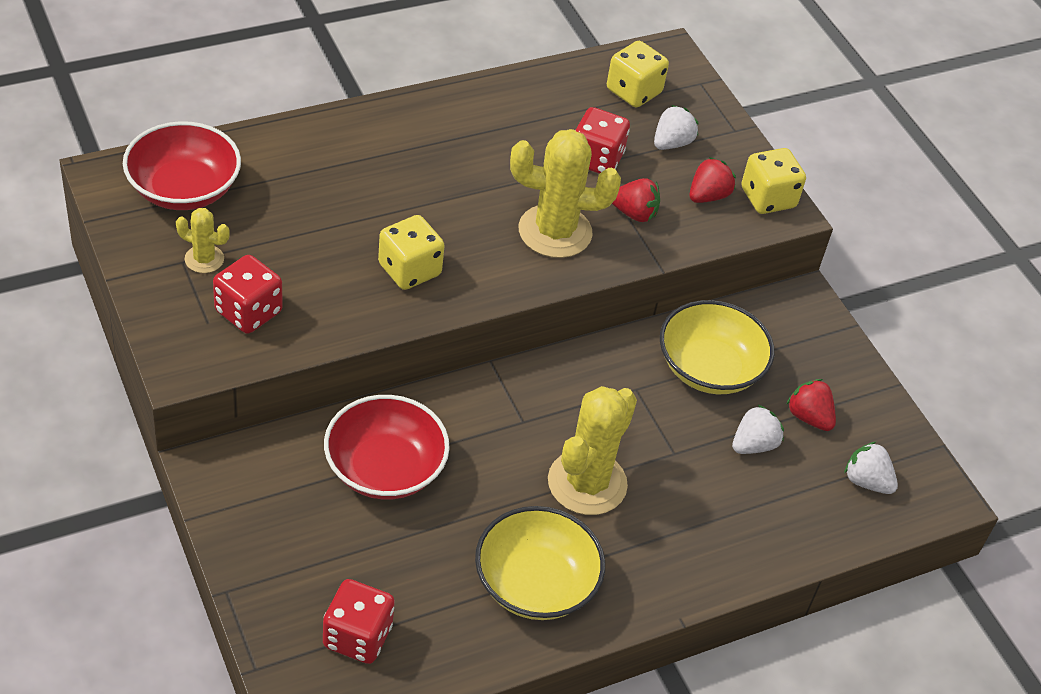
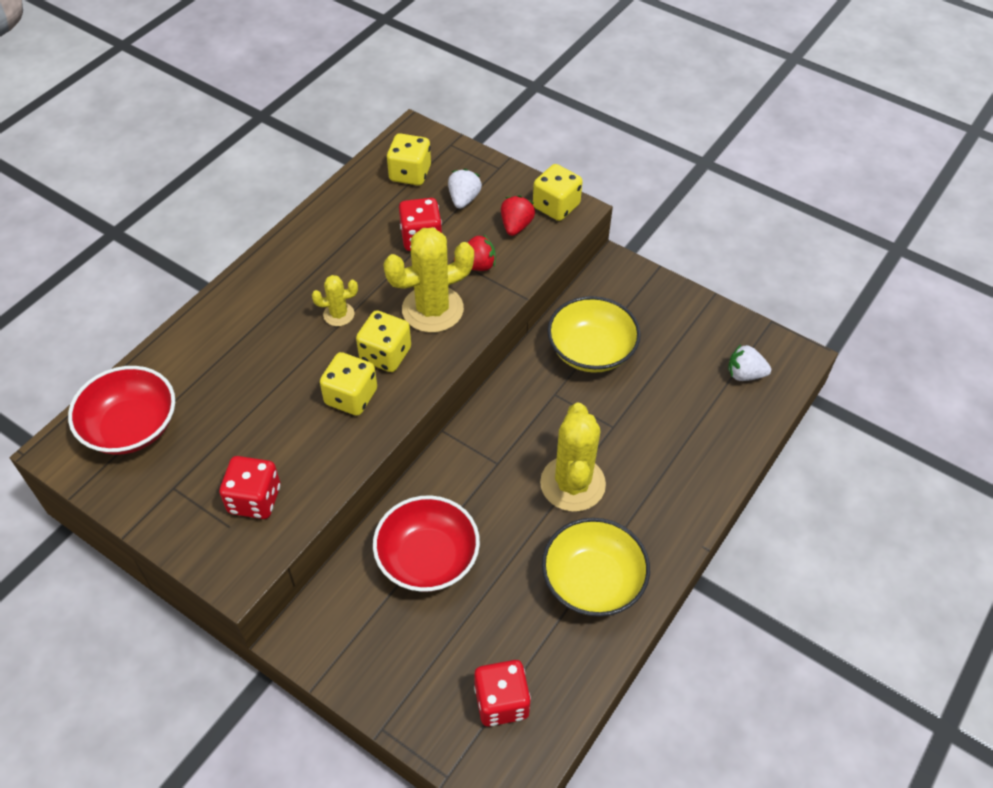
camera: 25 degrees left, 5 degrees up
(204, 259) = (189, 476): yellow cactus -> yellow cactus (338, 314)
(473, 249) = (385, 354): none -> yellow dice
(753, 445) = (658, 390): white strawberry -> none
(809, 417) = (678, 349): red strawberry -> none

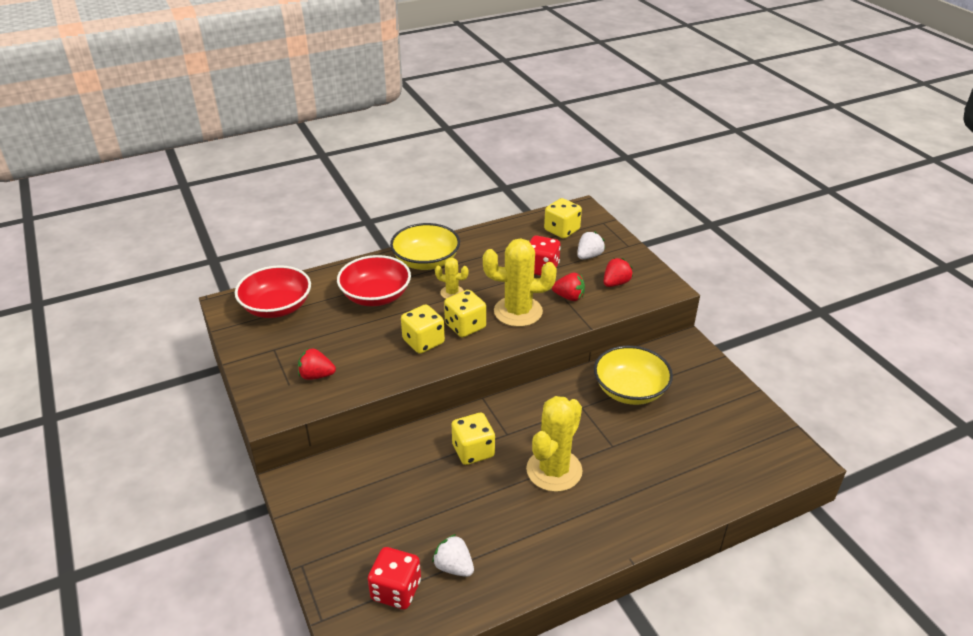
camera: 30 degrees right, 15 degrees down
(254, 499) = (316, 375): red dice -> red strawberry
(427, 558) = (413, 472): red bowl -> red bowl (376, 296)
(556, 206) = (655, 281): yellow dice -> yellow dice (473, 451)
(593, 581) = (523, 542): yellow bowl -> yellow bowl (426, 261)
(744, 374) = (748, 453): white strawberry -> white strawberry (454, 567)

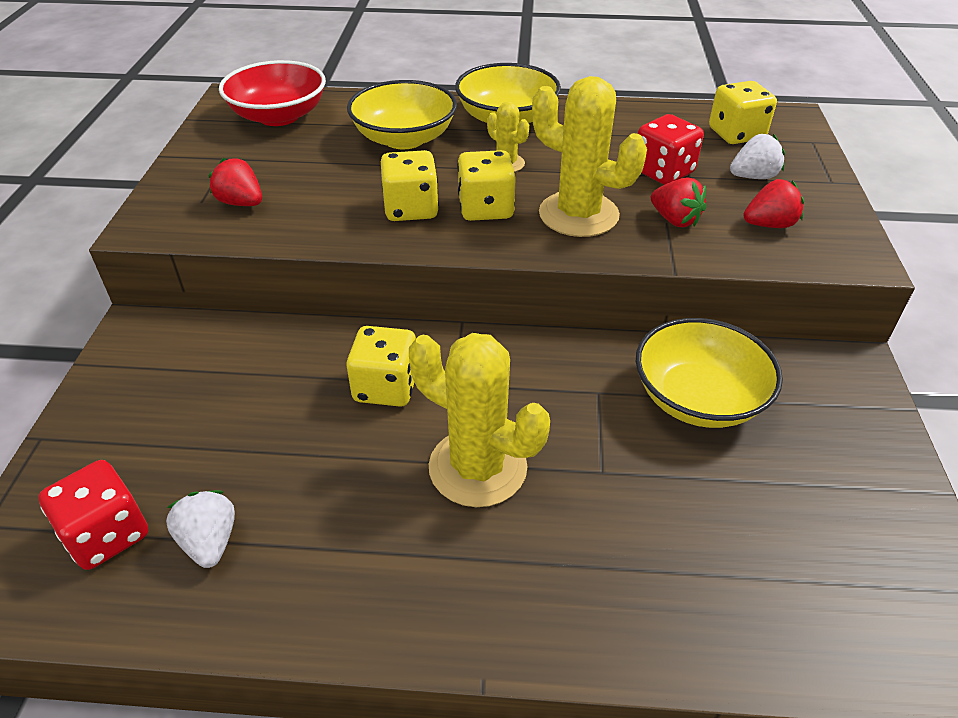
camera: 30 degrees right, 5 degrees up
(376, 296) = (404, 138): red bowl -> yellow bowl
(554, 470) = (477, 467): yellow cactus -> yellow cactus turned 60 degrees clockwise

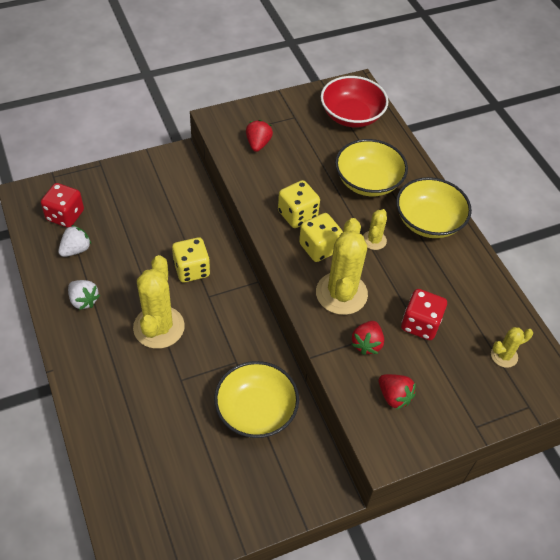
camera: 60 degrees right, 10 degrees up
(736, 134) = (504, 356): yellow dice -> yellow cactus
(753, 177) = (449, 377): white strawberry -> white strawberry (84, 300)

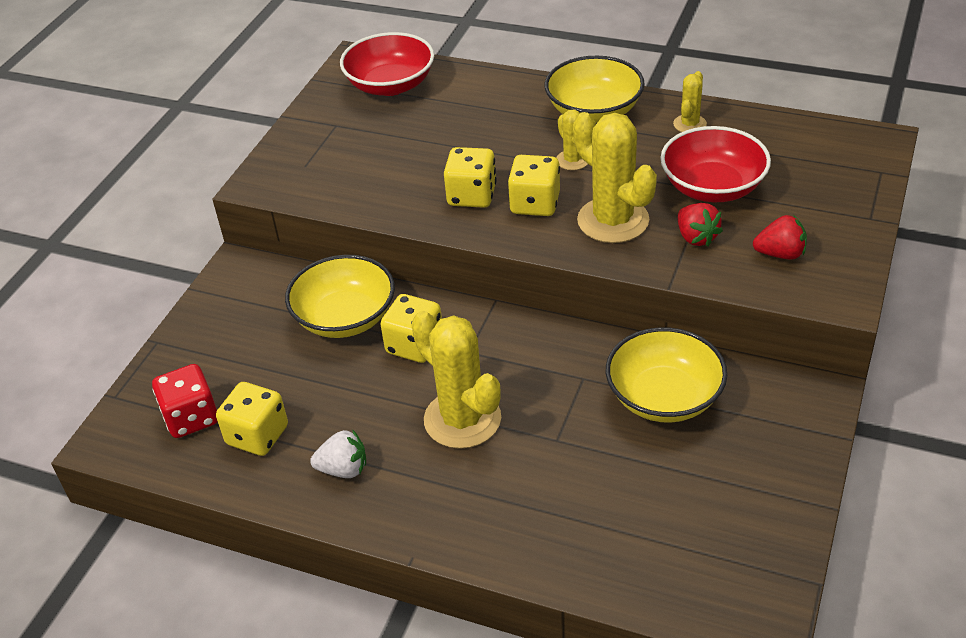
camera: 40 degrees left, 10 degrees down
(76, 249) = (257, 435): white strawberry -> yellow dice
(258, 144) = (336, 171): red strawberry -> none
(368, 181) = (492, 122): yellow bowl -> yellow bowl (345, 318)
(420, 324) = (712, 187): red dice -> red bowl
(504, 356) = (808, 154): yellow cactus -> yellow cactus (689, 124)

